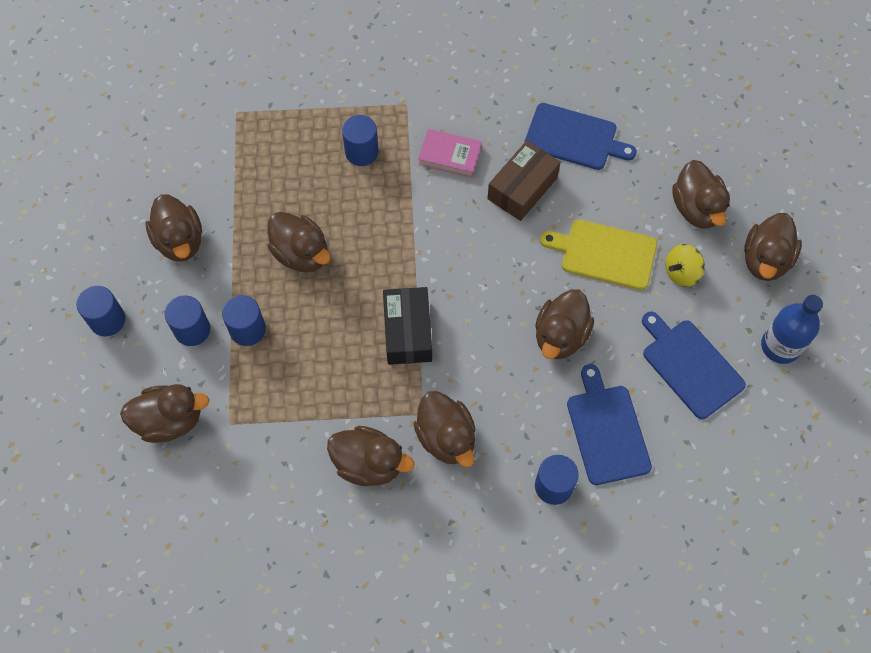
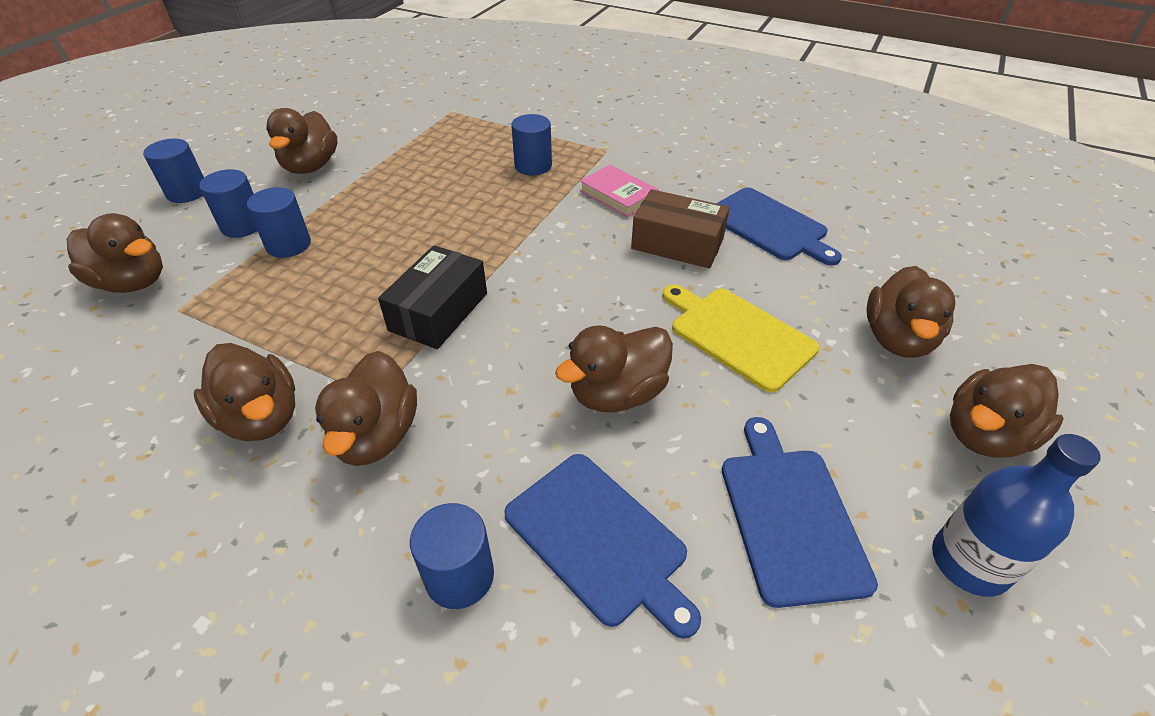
camera: 30 degrees right, 20 degrees down
(301, 254) = (402, 211): brown duck -> none
(522, 188) = (677, 244): brown box -> brown box turned 45 degrees clockwise
(607, 430) = (599, 540): blue cutting board -> blue cutting board turned 120 degrees clockwise
(681, 273) = (838, 397): yellow spinning top -> none

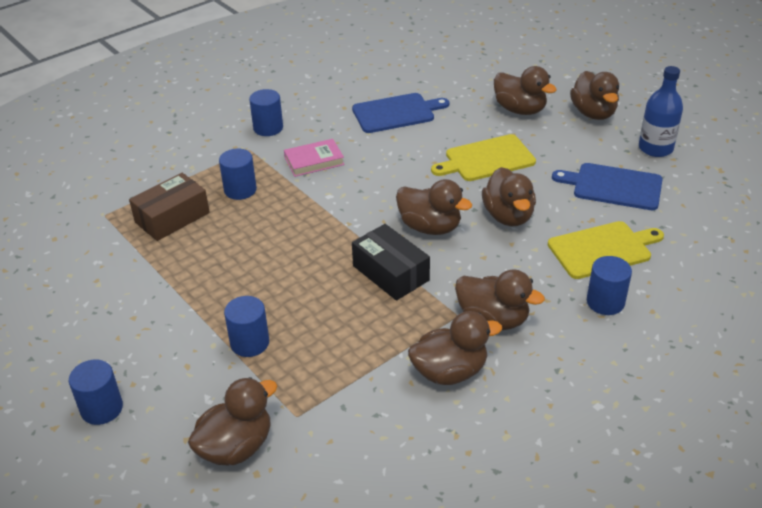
camera: 65 degrees left, 5 degrees down
(243, 225) = (196, 370): blue cylinder -> blue cylinder (268, 128)
(311, 166) = (127, 317): brown duck -> brown duck (430, 227)
(599, 540) = (603, 249): blue cutting board -> yellow cutting board
(677, 244) = (388, 153): brown box -> brown box (172, 217)

